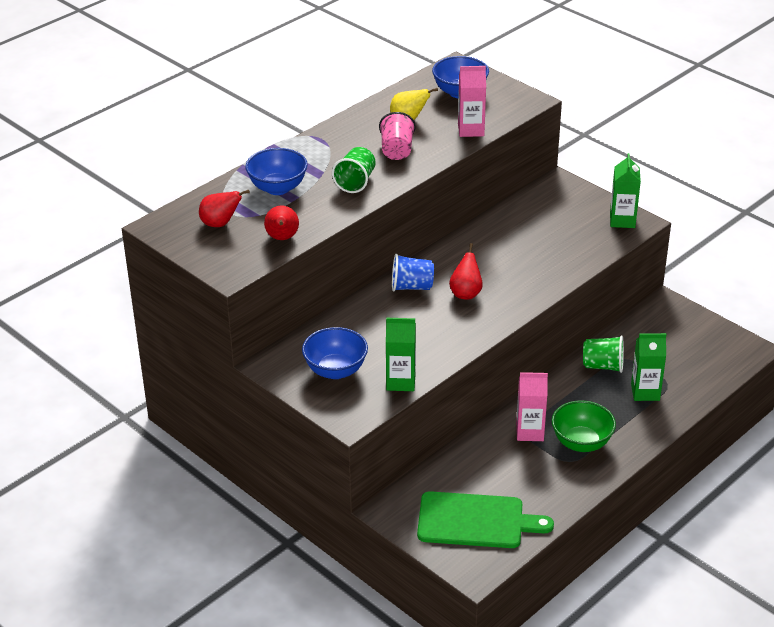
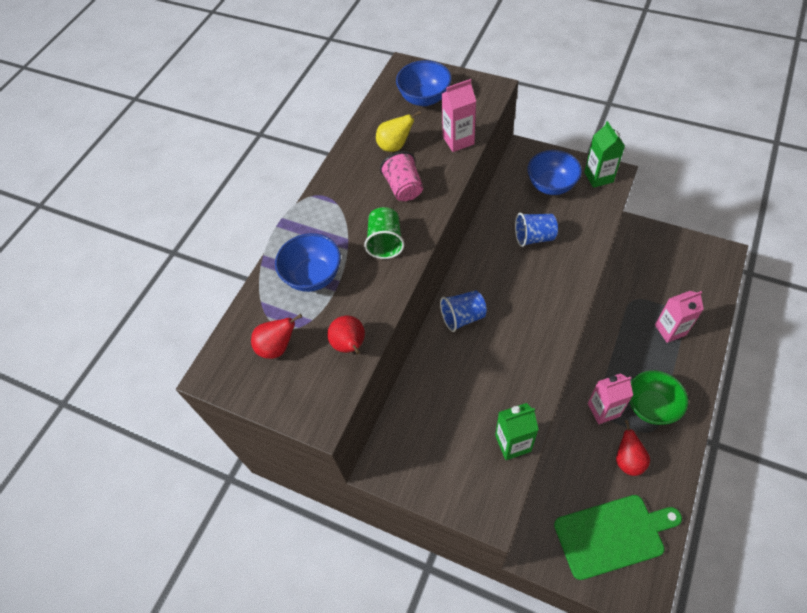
camera: 15 degrees left, 20 degrees up
(335, 370) = (446, 451): blue bowl -> blue bowl (551, 185)
(466, 293) = (514, 308): red pear -> red pear (628, 460)
(522, 248) = (534, 237): none -> blue cup
(603, 366) = (623, 313): green cup -> none
(645, 392) = (670, 330): green carton -> pink carton

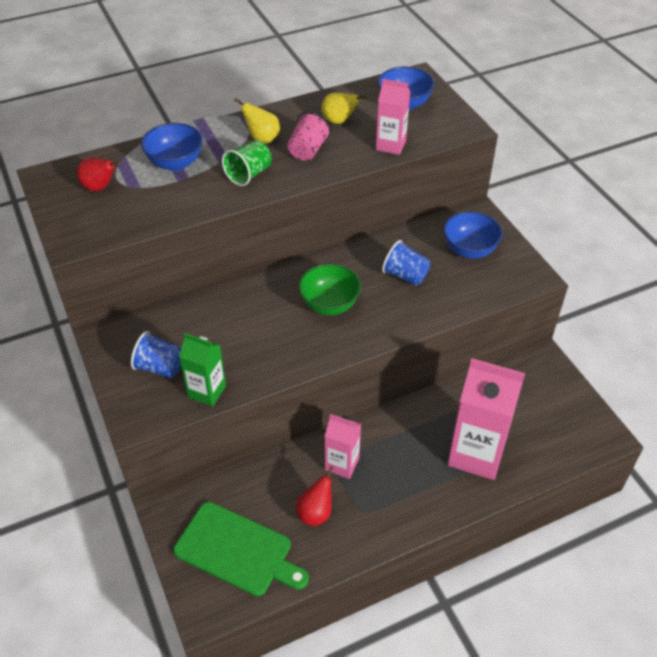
camera: 35 degrees right, 10 degrees down
(350, 345) = (143, 217): red pear -> none
(355, 203) = (262, 139): none -> yellow pear
(463, 317) = (279, 289): blue cup -> blue cup (160, 367)
(598, 177) = (519, 270): green carton -> none
(651, 406) = (385, 493): green bowl -> green bowl (329, 305)
(670, 330) = (476, 454): pink carton -> pink carton, size x1.81

